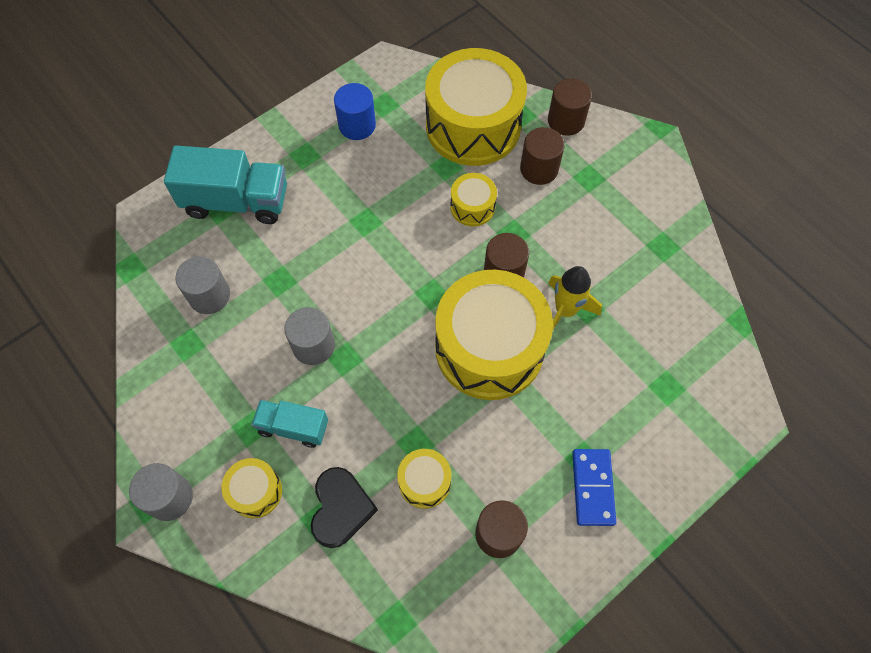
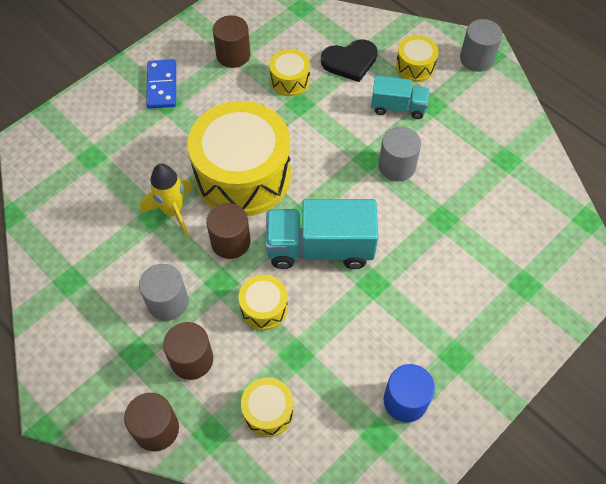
camera: 175 degrees right, 5 degrees down
(209, 296) = (502, 200): grey cylinder -> grey cylinder (168, 302)
(236, 201) = (511, 294): turquoise truck -> turquoise truck (320, 248)
(340, 508) = (350, 61): black heart -> black heart turned 105 degrees counterclockwise
(473, 126) = (268, 411): yellow drum -> yellow drum, size x0.45

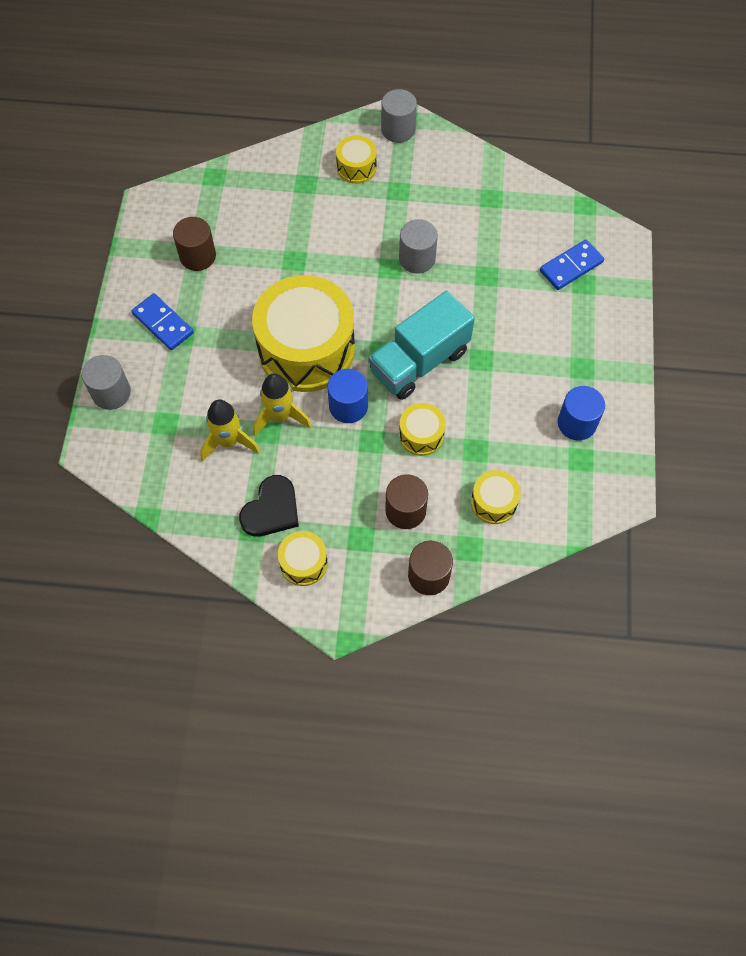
camera: 40 degrees left, 5 degrees up
(119, 202) = (229, 441): none -> yellow rocket
(168, 302) = (346, 485): grey cylinder -> grey cylinder (111, 393)
(230, 242) = (348, 406): brown cylinder -> blue cylinder
(290, 80) = (267, 246): yellow drum -> yellow drum (303, 563)
(350, 61) = (301, 197): black heart -> black heart (271, 509)
(398, 107) = (374, 210): turquoise truck -> none
(526, 262) = (571, 266): none -> blue domino

